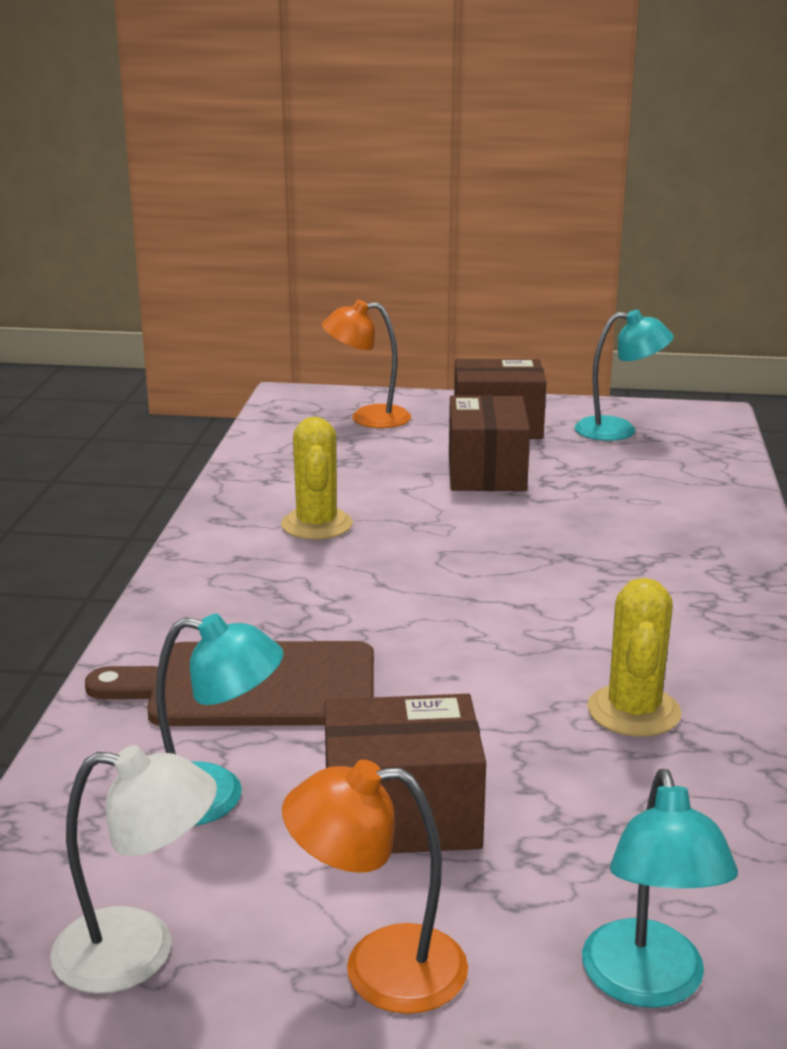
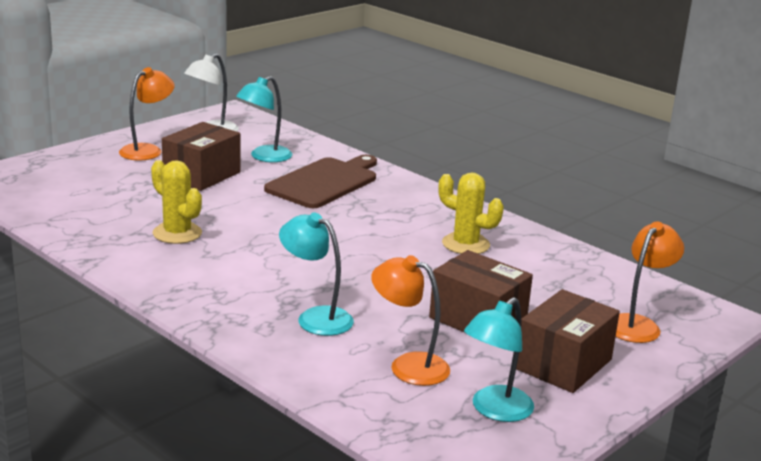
camera: 125 degrees right, 0 degrees up
(626, 474) = (408, 366): none -> orange lamp
(647, 984) = (70, 174): turquoise lamp -> turquoise lamp (315, 318)

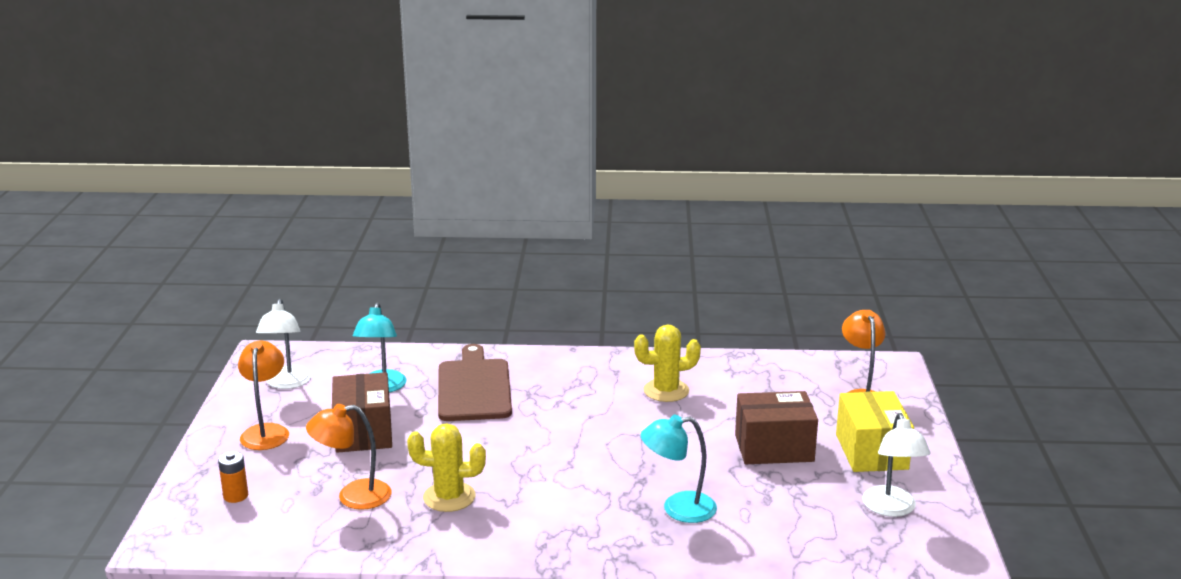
camera: 40 degrees left, 0 degrees up
(62, 174) = (235, 496): none -> orange battery
(408, 366) = (795, 509): orange lamp -> orange lamp (353, 496)
(495, 410) = (891, 509): turquoise lamp -> white lamp
(563, 364) = (871, 451): brown box -> yellow box

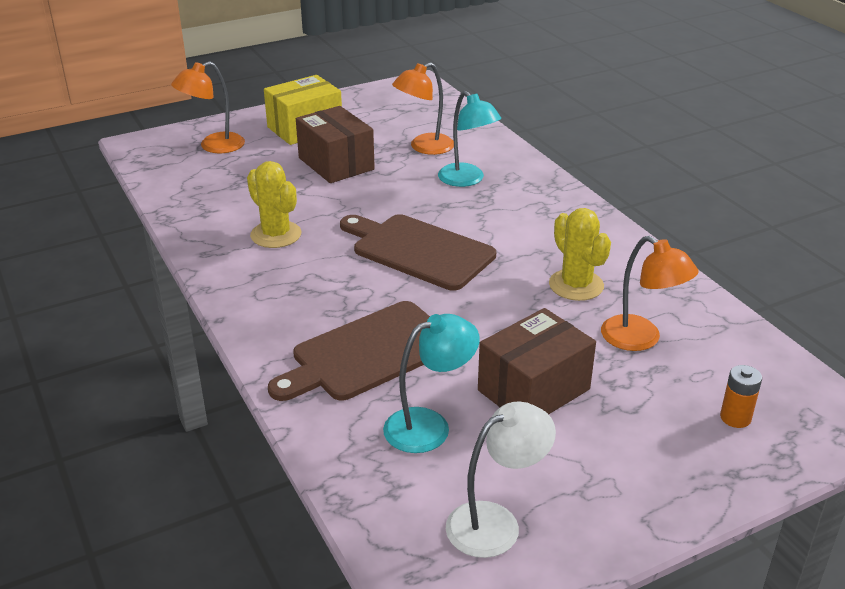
camera: 120 degrees left, 10 degrees up
(266, 431) = (613, 470): orange lamp -> orange lamp (424, 147)
(578, 443) = (419, 250): none -> brown cutting board
(891, 509) = (379, 110): white lamp -> none

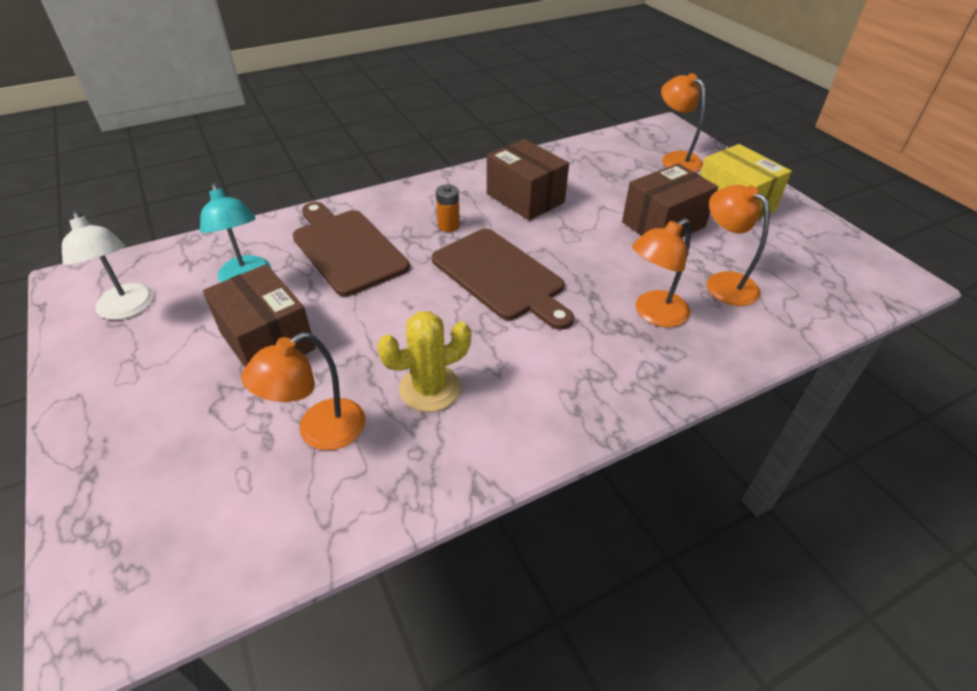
camera: 90 degrees right, 10 degrees up
(276, 235) = (525, 198): yellow cactus -> brown box
(419, 250) = (501, 276): brown cutting board -> brown cutting board turned 105 degrees clockwise
(467, 180) = (653, 314): turquoise lamp -> orange lamp
(735, 418) = (163, 495): orange battery -> orange battery (448, 226)

